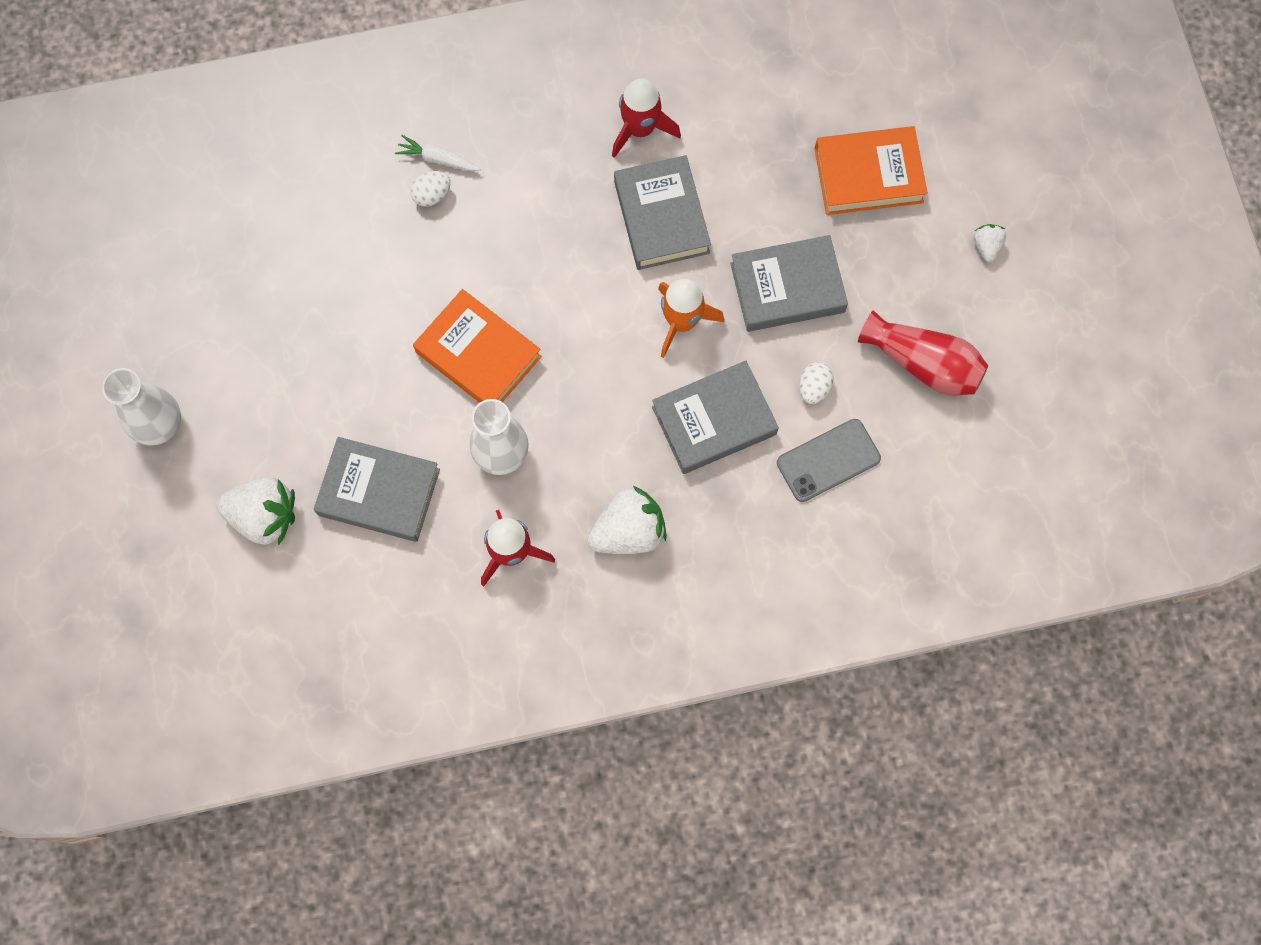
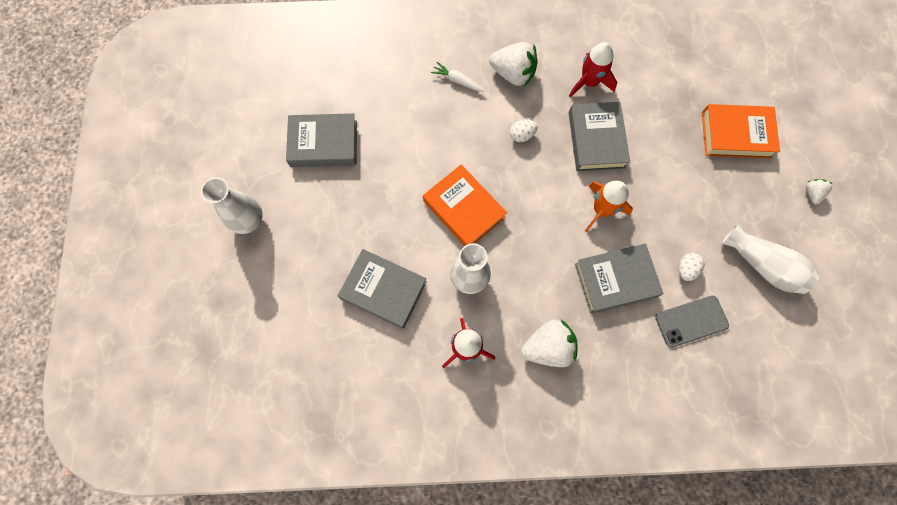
camera: 10 degrees right, 0 degrees up
(264, 516) = (305, 293): white strawberry -> white strawberry (513, 74)
(432, 195) = (450, 102): white egg -> white egg (522, 135)
(787, 287) = (674, 199): grey book -> grey book (324, 143)
(923, 363) = (762, 265): red vase -> white vase

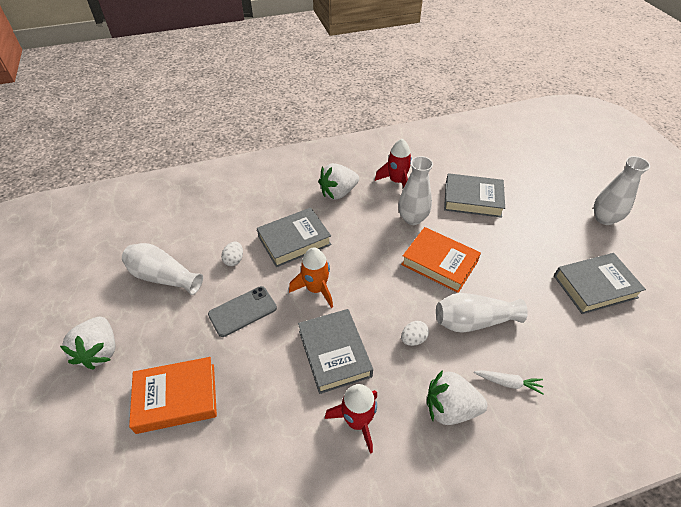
camera: 165 degrees right, 25 degrees down
(460, 138) = (473, 321): none -> white vase
(691, 321) = (229, 227): grey phone -> grey phone (242, 311)
(811, 193) = (100, 351): white strawberry -> white strawberry, size x2.01

